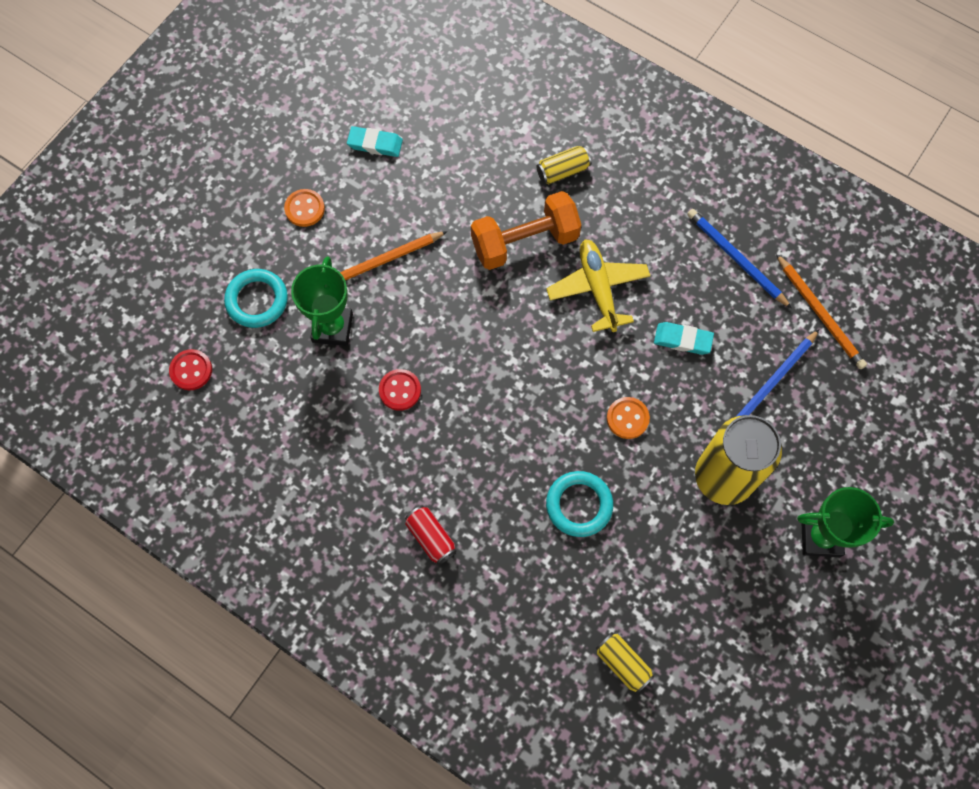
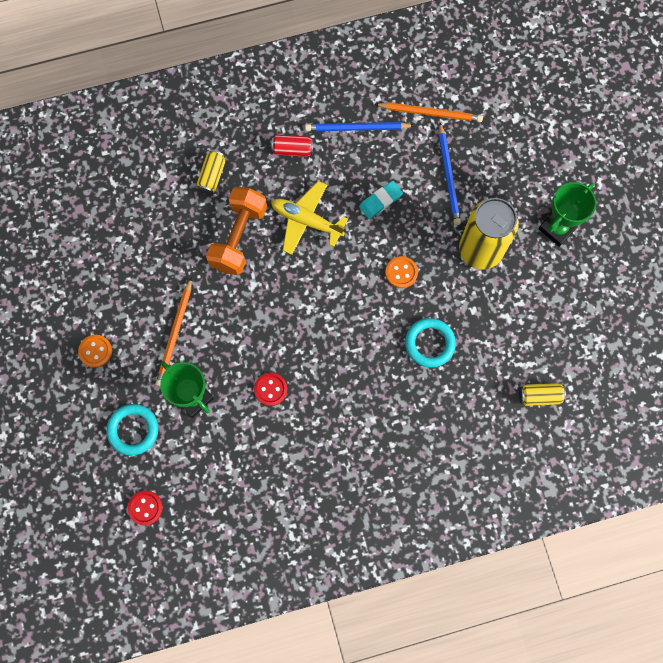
camera: 50 degrees left, 5 degrees up
(375, 144) = (89, 272): turquoise eraser -> none
(431, 537) = (378, 444): red can -> red can (292, 149)

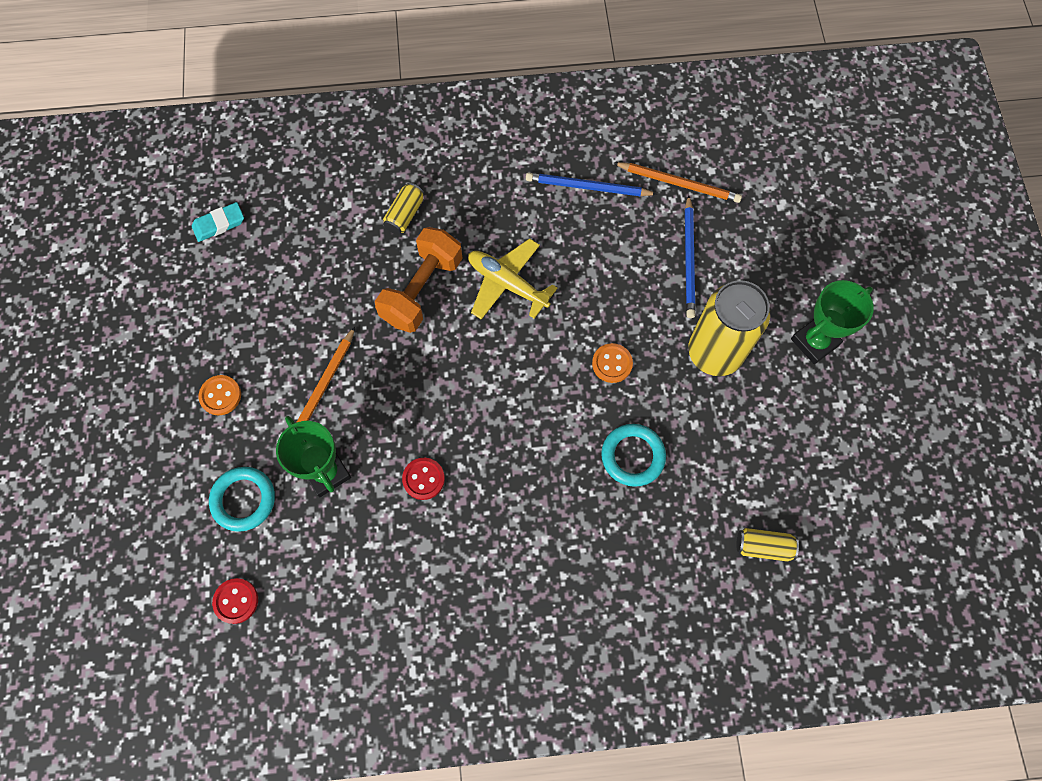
camera: 10 degrees right, 5 degrees down
(292, 149) = (506, 199): red can -> none
(380, 201) = (601, 275): turquoise eraser -> turquoise eraser (219, 224)

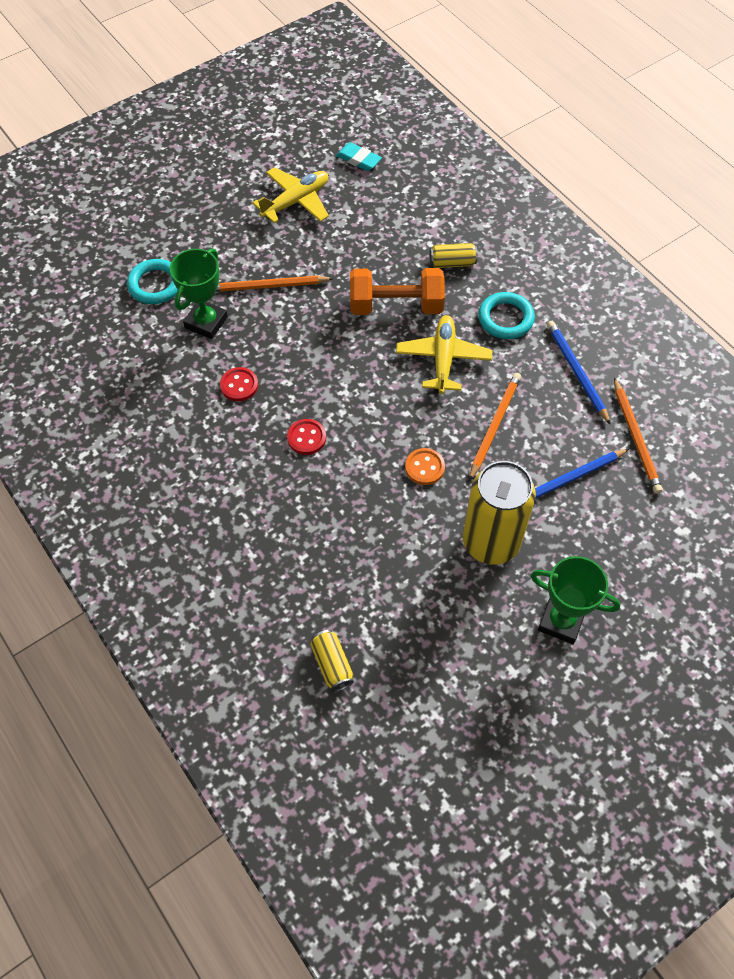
camera: 60 degrees right, 10 degrees down
(220, 396) = (225, 230): orange button -> none
(231, 310) = (296, 201): none -> yellow plane
(236, 601) = (78, 319): red button -> red button (306, 438)
(603, 283) = (494, 425): none -> orange pencil
(633, 456) = (351, 522): turquoise ring -> turquoise ring (505, 318)

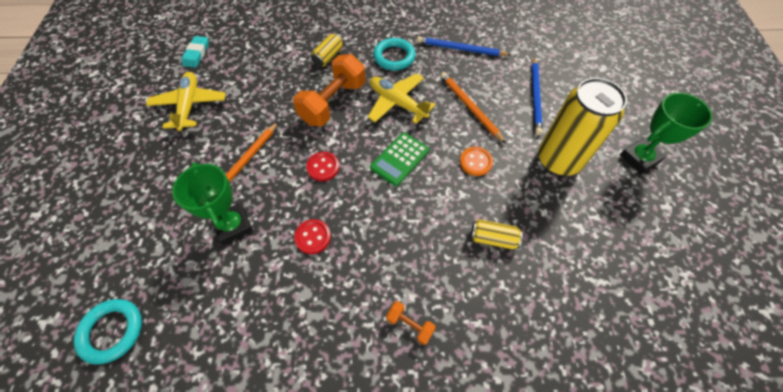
camera: 55 degrees left, 0 degrees up
(155, 284) = (159, 241): turquoise ring -> turquoise ring (112, 331)
(213, 504) = (410, 325): none -> orange dumbbell
(306, 438) = (397, 219): red button -> red button (323, 167)
(332, 664) = (612, 321): yellow can -> yellow can (493, 238)
(358, 159) = (196, 54): turquoise eraser -> turquoise eraser turned 60 degrees counterclockwise
(374, 401) = (400, 159): none -> green calculator
(636, 438) = (526, 51): orange pencil -> none

